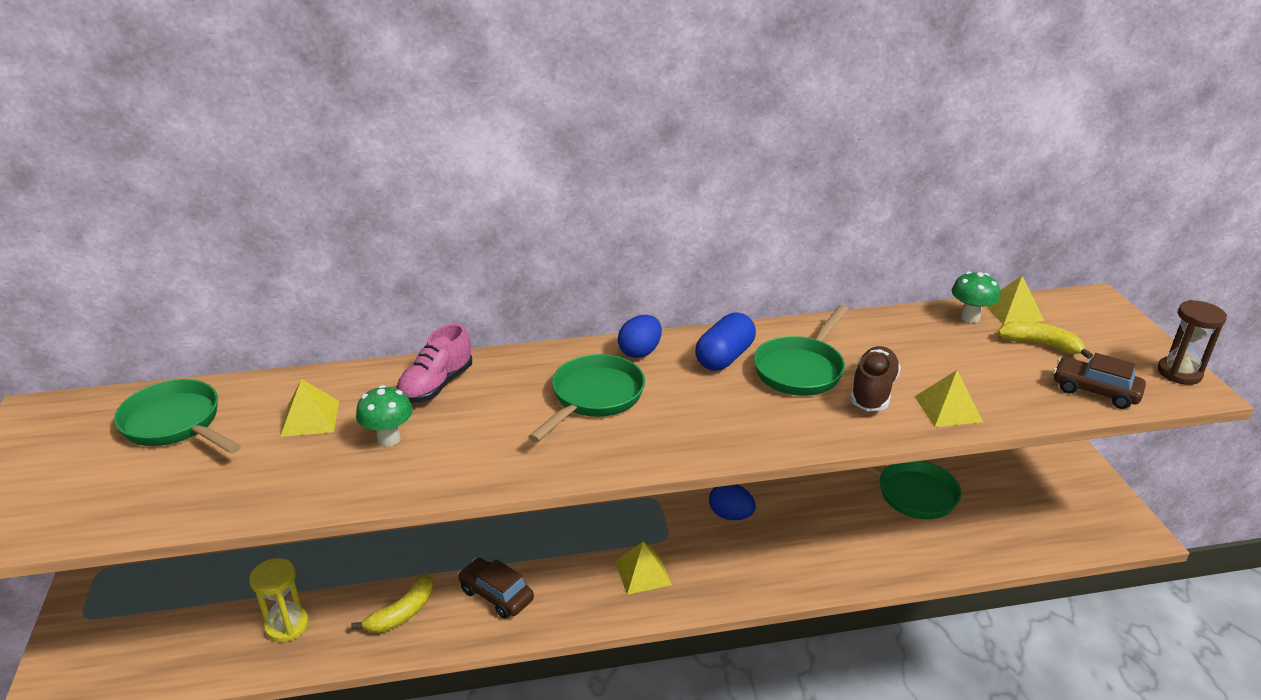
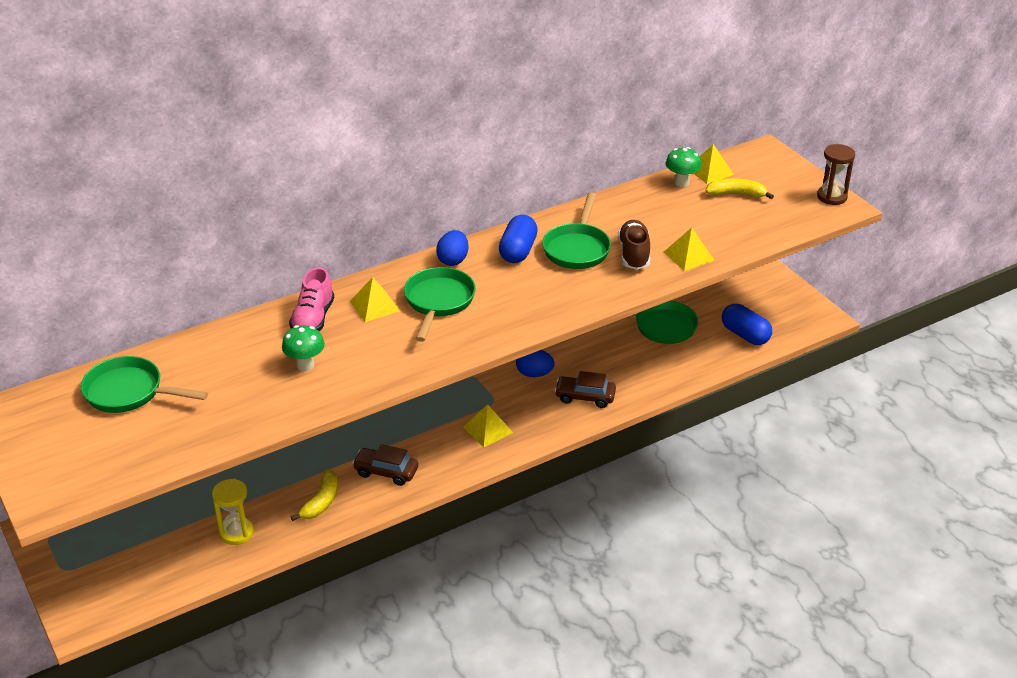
camera: 20 degrees left, 5 degrees up
(310, 418) = (233, 364): yellow pyramid -> yellow pyramid (375, 306)
(1020, 530) = (745, 335): none -> blue capsule
(1095, 391) = (781, 222): brown car -> brown car (585, 397)

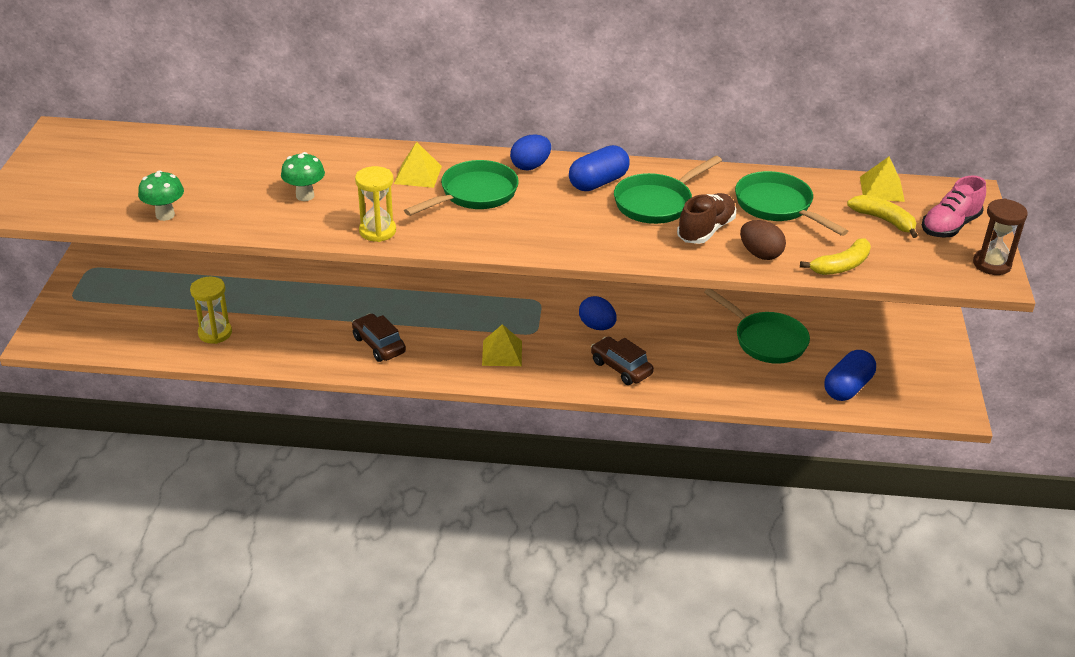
camera: 35 degrees right, 0 degrees up
(129, 392) = (156, 158): green pan -> green pan (777, 207)
(313, 319) = (356, 163): pink shoe -> pink shoe (950, 226)
(321, 502) = (303, 342): yellow banana -> yellow banana (841, 266)
(401, 366) = (377, 231): none -> yellow hourglass
(681, 182) = (837, 187): green mushroom -> green mushroom (165, 215)
(688, 256) = (760, 254): yellow pyramid -> brown egg
(745, 335) = (847, 387): blue capsule -> blue capsule turned 45 degrees clockwise

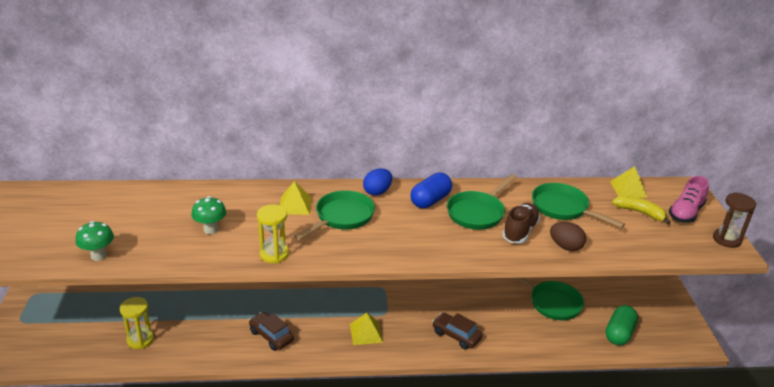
camera: 10 degrees left, 5 degrees down
(597, 326) = (430, 304): blue egg -> none
(841, 266) = (625, 250): yellow banana -> none
(847, 387) = (619, 333): blue capsule -> green capsule

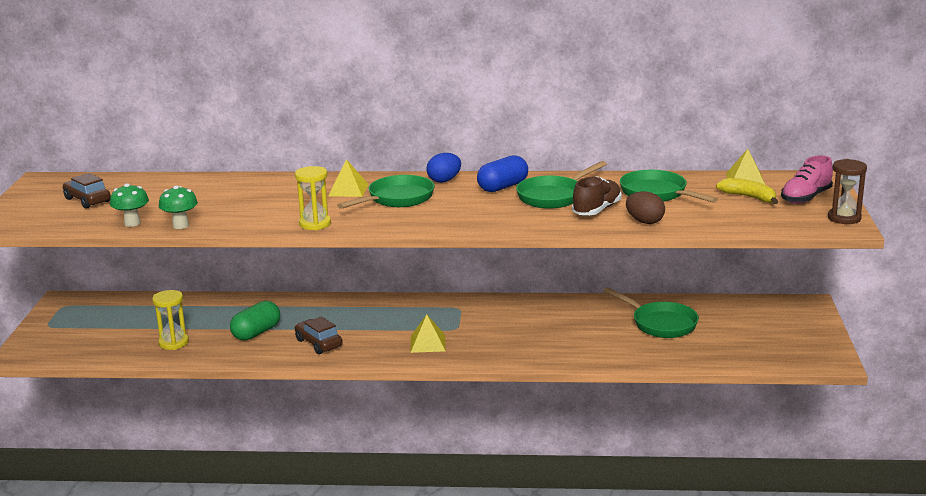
camera: 10 degrees right, 10 degrees down
(210, 230) = (252, 206): green mushroom -> green mushroom (181, 225)
(456, 335) = (534, 348): brown car -> brown car (87, 200)
(619, 333) = (735, 351): green capsule -> green capsule (256, 333)

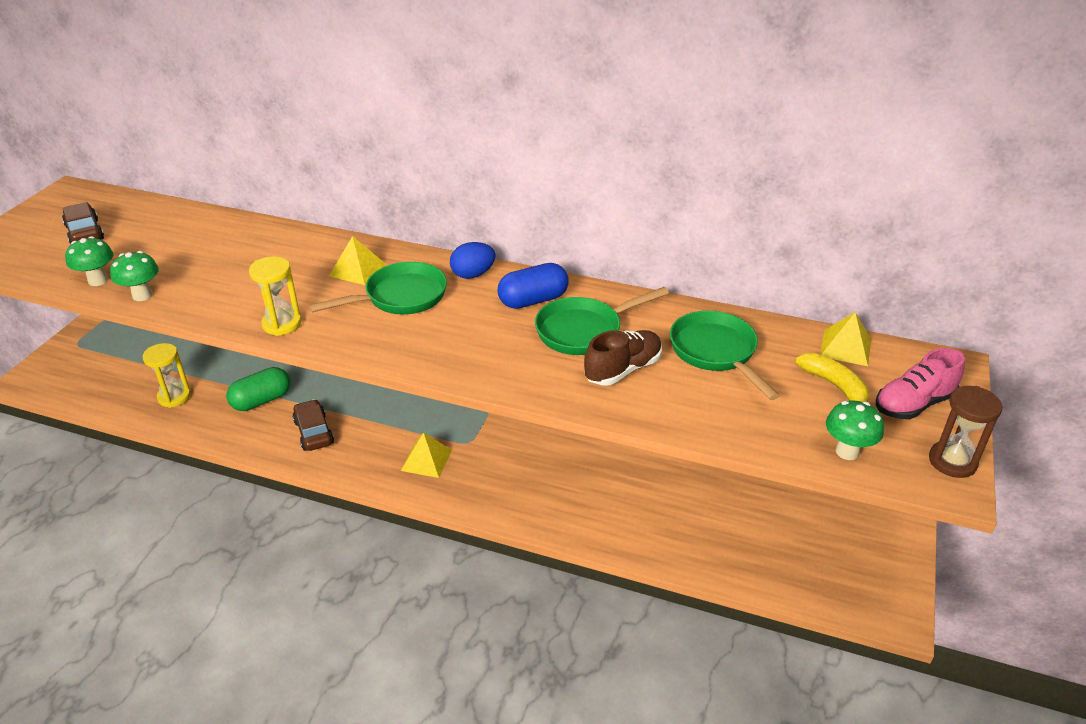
camera: 15 degrees right, 15 degrees up
(644, 222) = (672, 407): brown egg -> none
(660, 324) = (704, 490): green pan -> none
(775, 224) = (847, 452): none -> green mushroom

